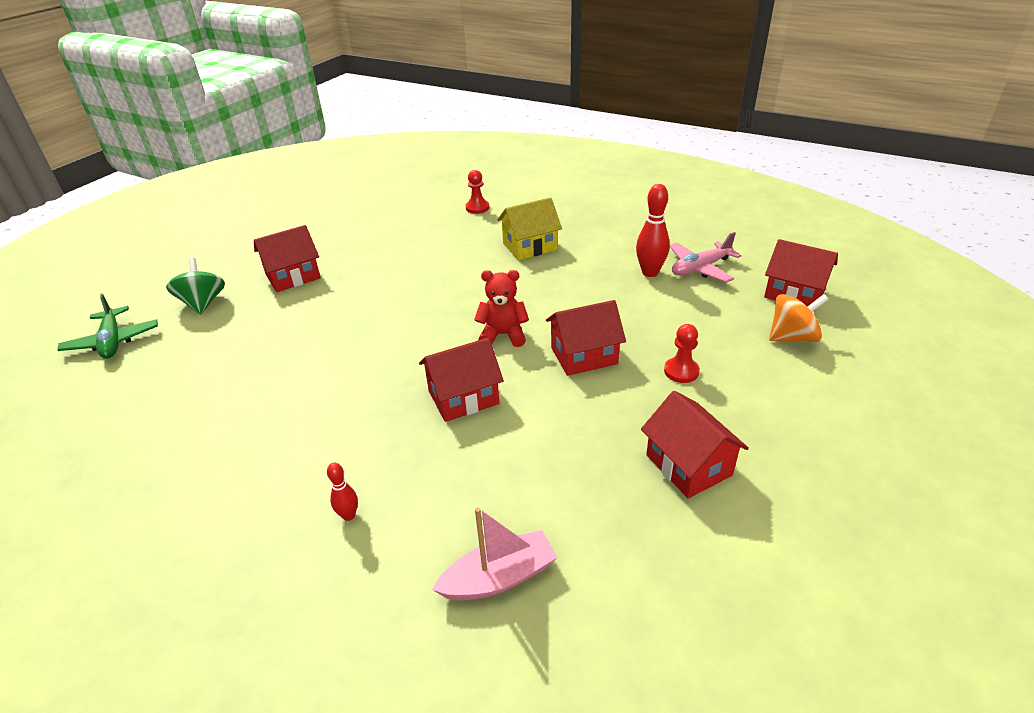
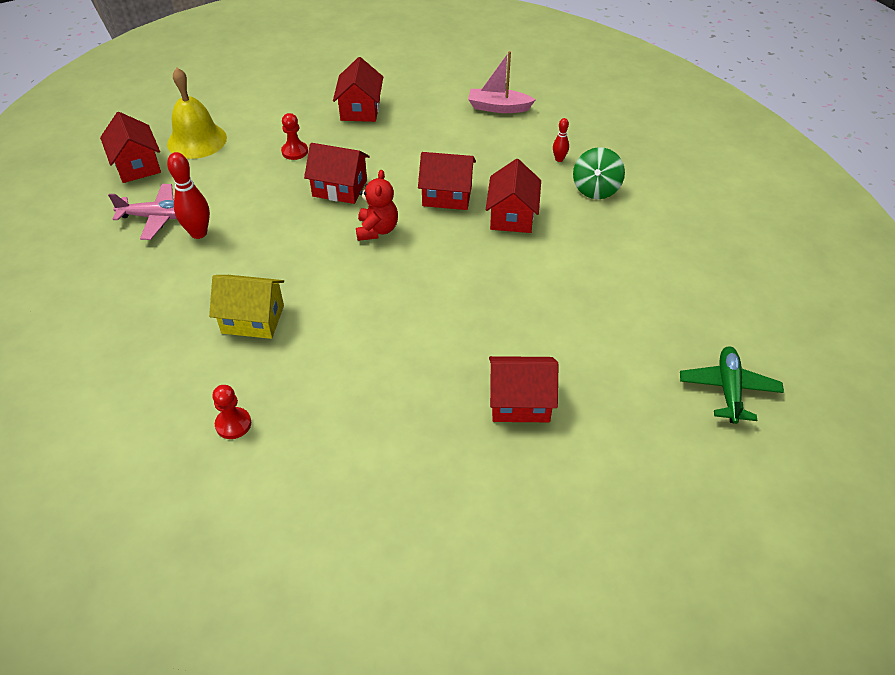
camera: 150 degrees left, 10 degrees up
(203, 303) = (630, 405): green spinning top -> green spinning top (596, 189)
(373, 406) = (512, 216): none -> red house
(503, 335) = (377, 230): red teddy bear -> red teddy bear turned 120 degrees counterclockwise
(792, 337) = (197, 140): orange spinning top -> yellow bell

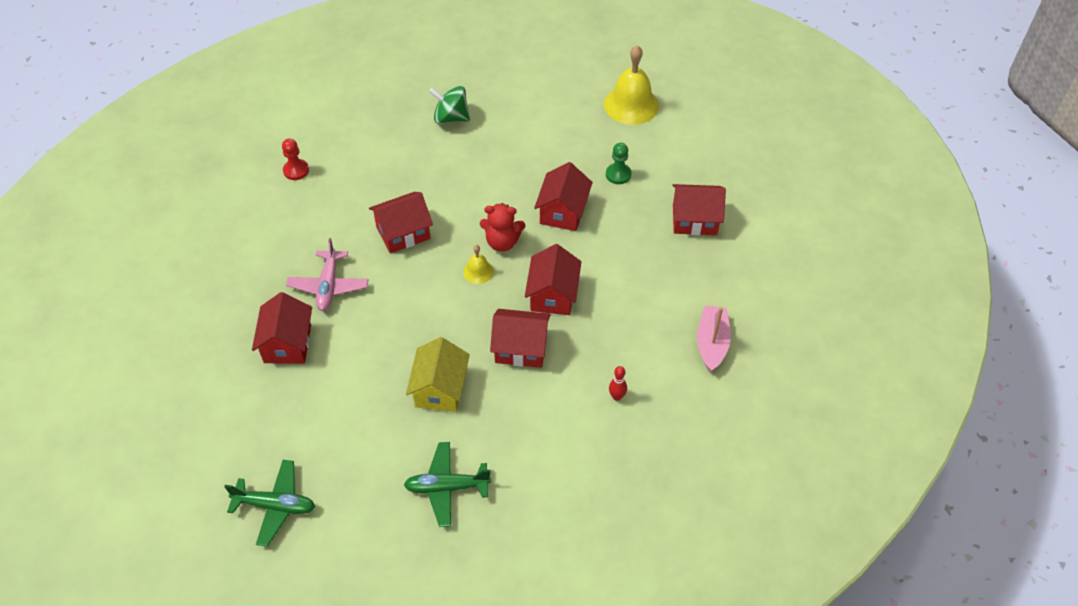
camera: 90 degrees right, 5 degrees up
(137, 165) = (592, 72): red house -> red house (403, 233)
(157, 217) = (522, 96): pink plane -> pink plane (328, 286)
(198, 233) = (501, 124): red bowling pin -> none
(253, 319) = (398, 169): yellow house -> yellow house (440, 389)
(295, 151) = (618, 174): red pawn -> green pawn
(416, 247) = (478, 271): none -> yellow bell
(596, 189) = (564, 427): green spinning top -> green spinning top (451, 118)
(674, 261) = (447, 487): none -> green plane

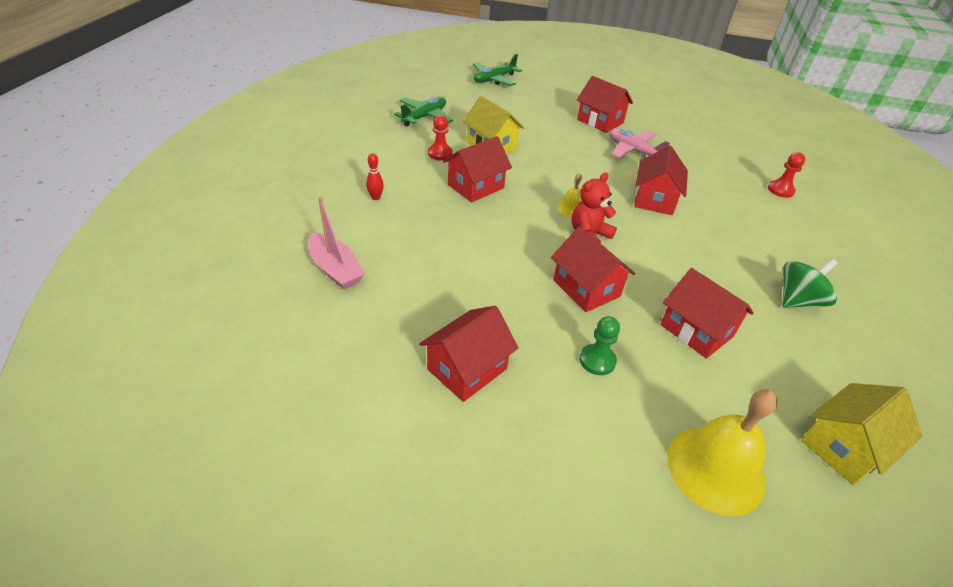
camera: 130 degrees right, 10 degrees down
(500, 414) = (440, 153): none -> red pawn
(553, 295) = (501, 226): red house -> red house (696, 330)
(560, 70) = (844, 447): none -> yellow house

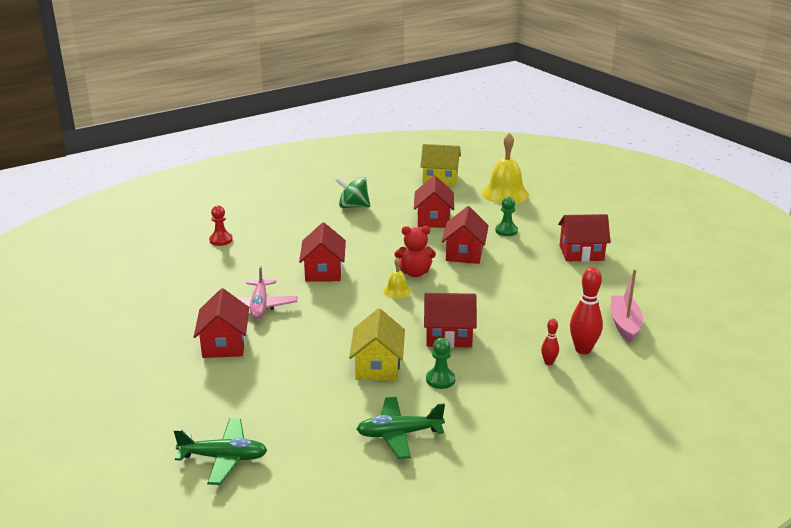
camera: 135 degrees left, 15 degrees down
(356, 222) = (583, 349): none -> red bowling pin
(440, 153) = (440, 380): red pawn -> green pawn
(654, 199) = (323, 271): red house -> red house turned 60 degrees counterclockwise

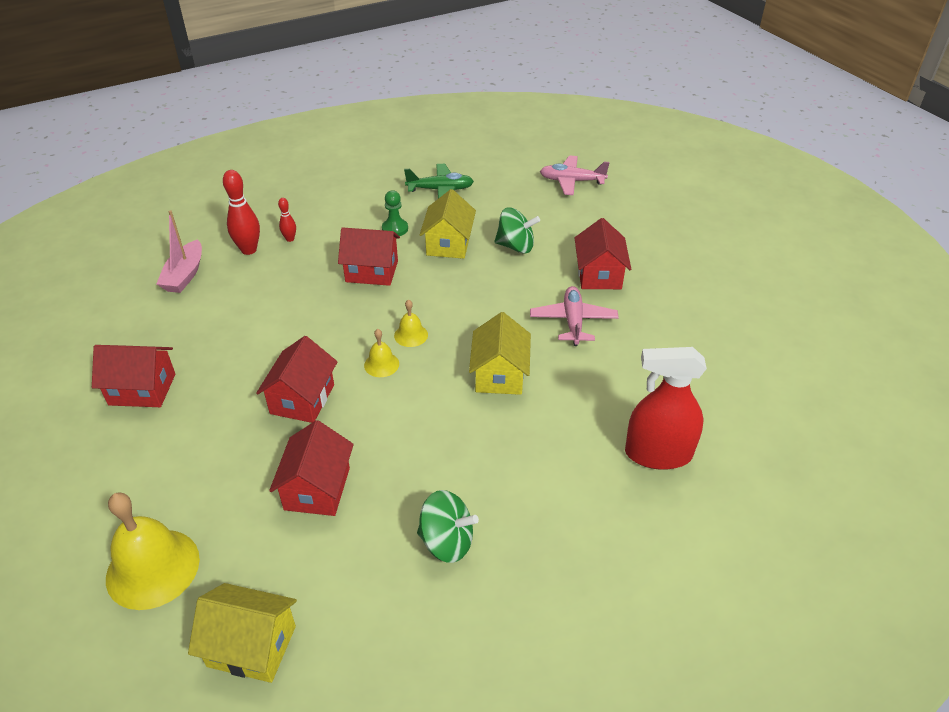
camera: 175 degrees left, 15 degrees up
(221, 240) = (658, 454): red pawn -> red spray bottle
(224, 458) = (571, 181): green plane -> pink plane
(305, 367) = (515, 246): none -> green spinning top
(323, 271) = (499, 374): red house -> yellow house
(415, 273) = (381, 364): red teddy bear -> yellow bell
(506, 231) = (216, 448): green pawn -> none

